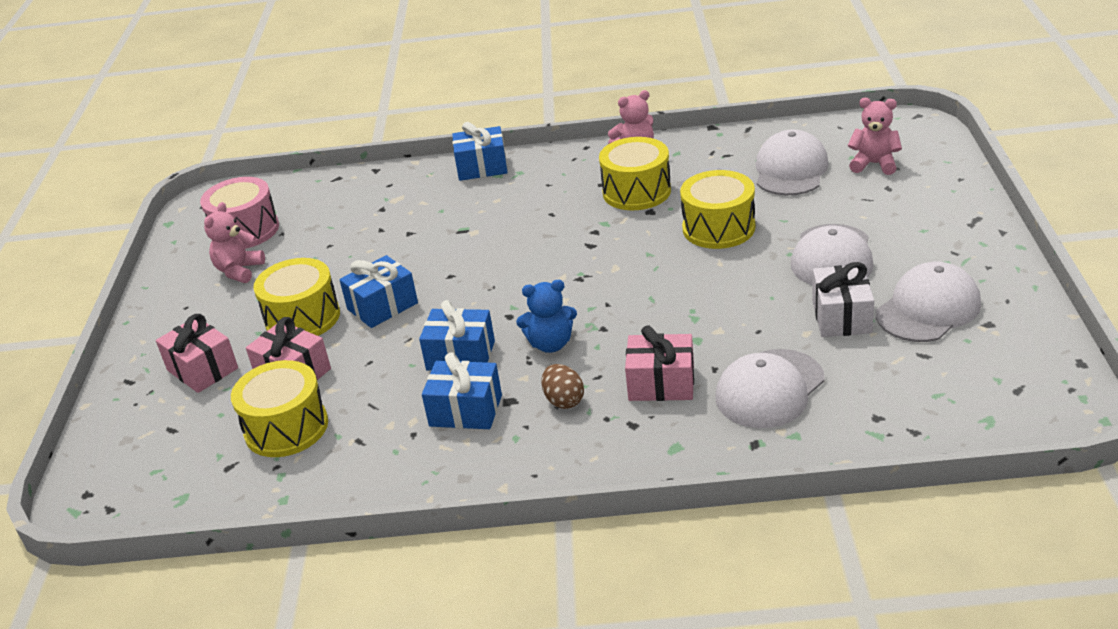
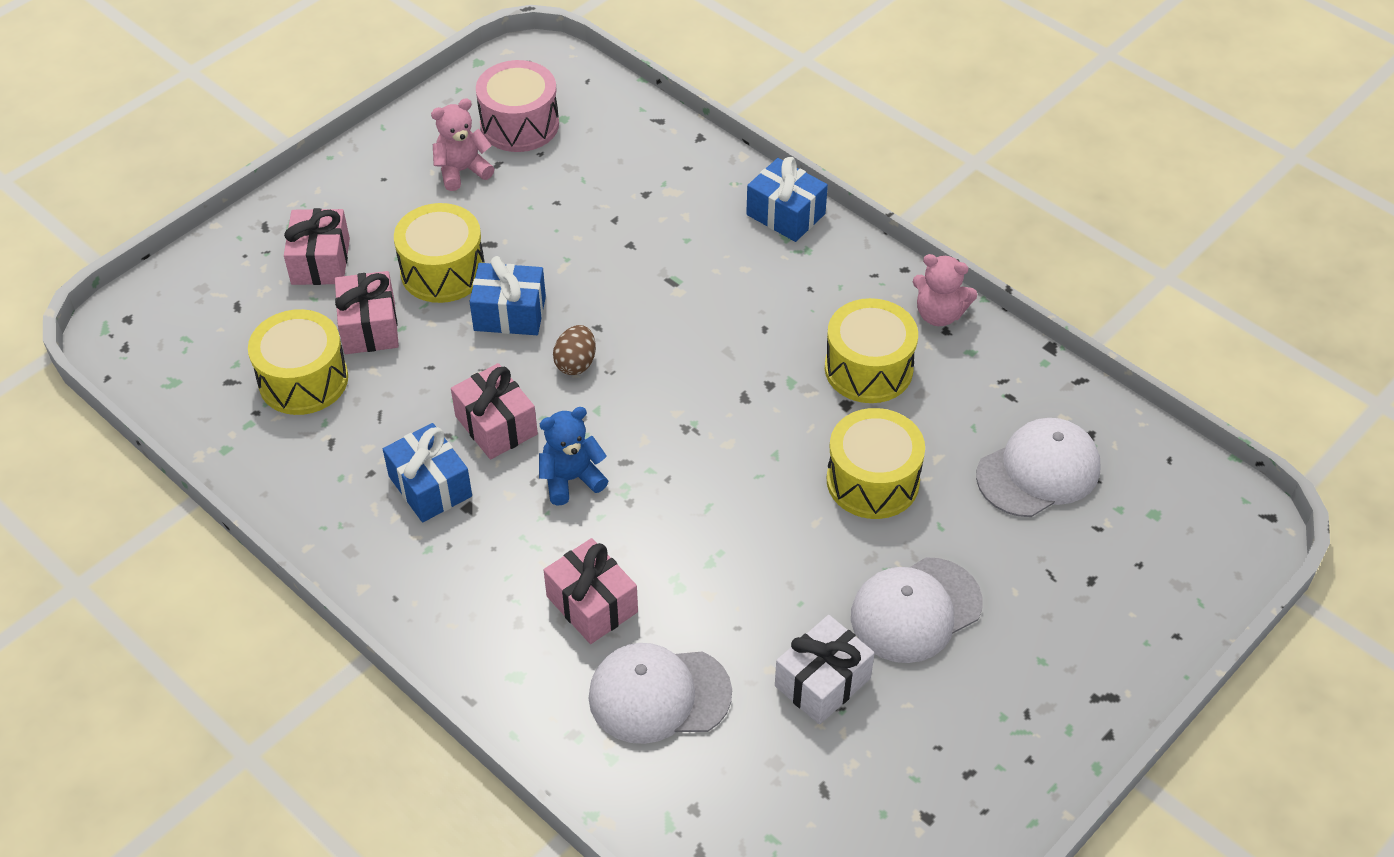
camera: 40 degrees right, 15 degrees up
(461, 355) = (496, 425): blue gift -> pink gift
(550, 344) = (571, 479): blue teddy bear -> blue teddy bear turned 120 degrees clockwise
(564, 400) = (504, 548): brown egg -> brown egg (576, 363)
(874, 164) = (1125, 538): pink teddy bear -> none
(928, 309) = (904, 748): white cap -> none

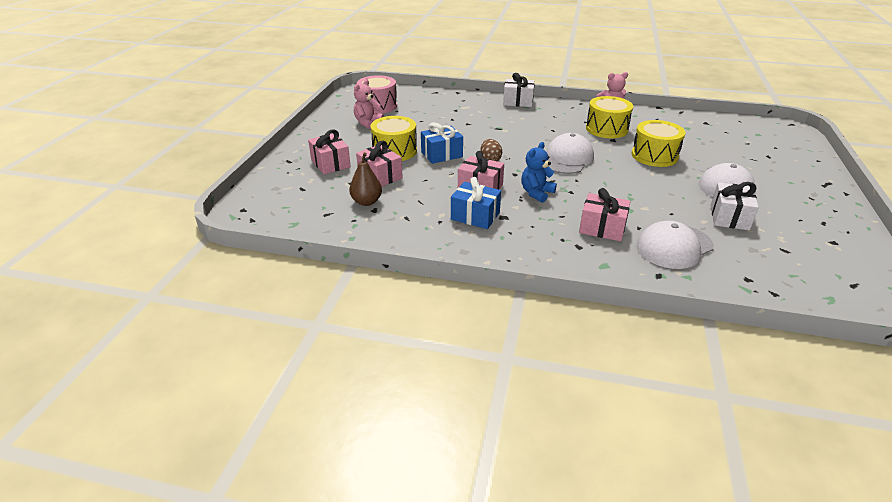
camera: 30 degrees left, 15 degrees down
(303, 380) = (366, 202): yellow drum -> brown pear
(785, 214) = (518, 102): blue gift -> white gift
(1038, 471) = (705, 136): white cap -> white cap (567, 159)

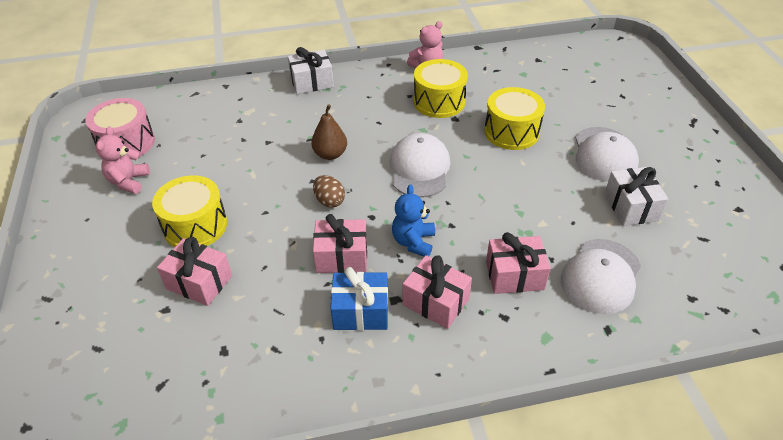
camera: 25 degrees left, 10 degrees up
(330, 164) = (114, 282): pink gift -> pink gift (435, 302)
(366, 202) = (205, 339): brown pear -> brown pear (330, 154)
(441, 154) = (262, 211): blue gift -> none

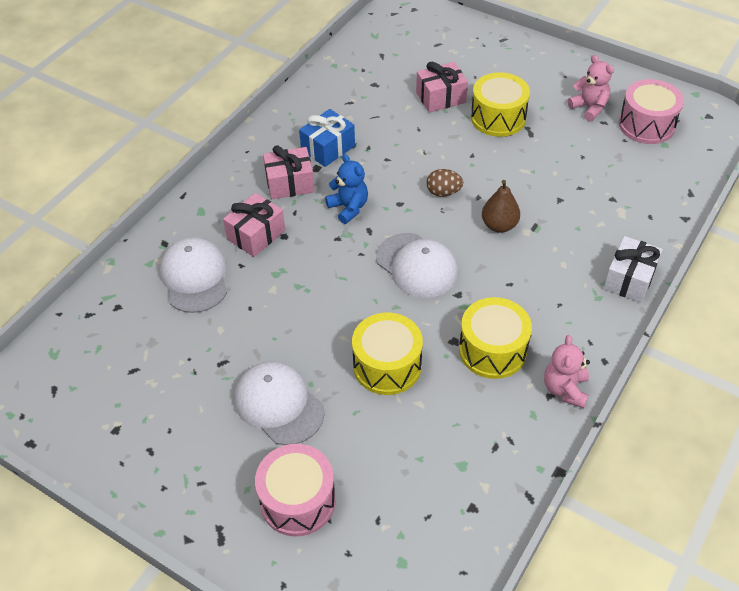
camera: 135 degrees right, 5 degrees up
(342, 257) = (381, 166): pink gift -> none
(630, 207) = (213, 358): white gift -> none
(632, 110) = (298, 500): none -> pink drum

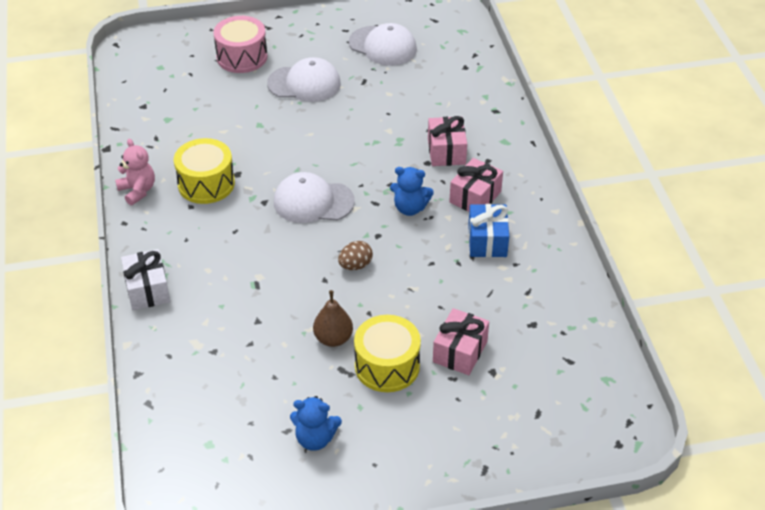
camera: 135 degrees right, 5 degrees down
(195, 277) = (446, 106): white cap -> white cap (383, 46)
(387, 365) = (264, 136): yellow drum -> none
(499, 225) = (285, 267): brown pear -> brown pear (333, 338)
(589, 108) = (315, 438): pink teddy bear -> blue teddy bear
(646, 125) = (243, 456): pink drum -> none

